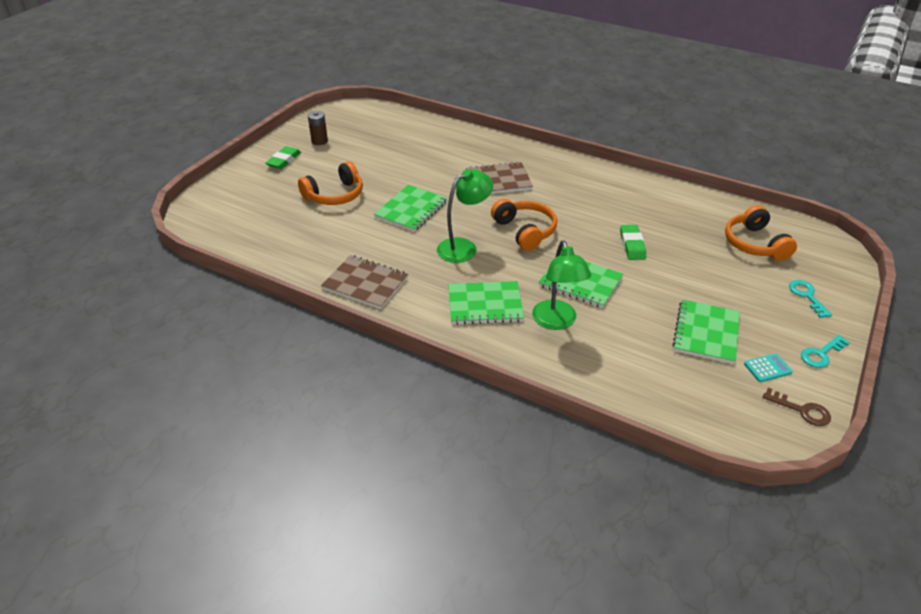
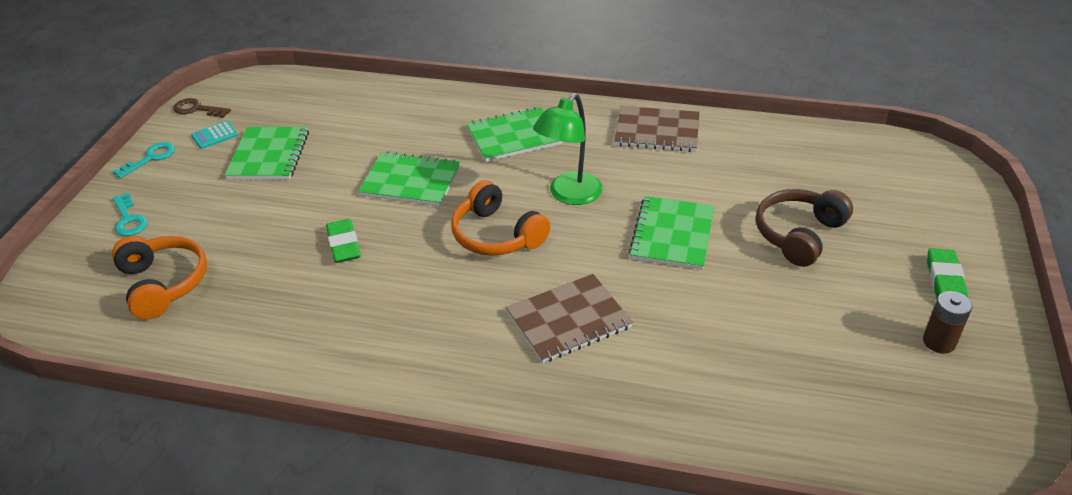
camera: 165 degrees right, 0 degrees up
(335, 195) = (799, 235): orange headphones -> brown headphones
(557, 322) = (431, 135): green lamp -> none

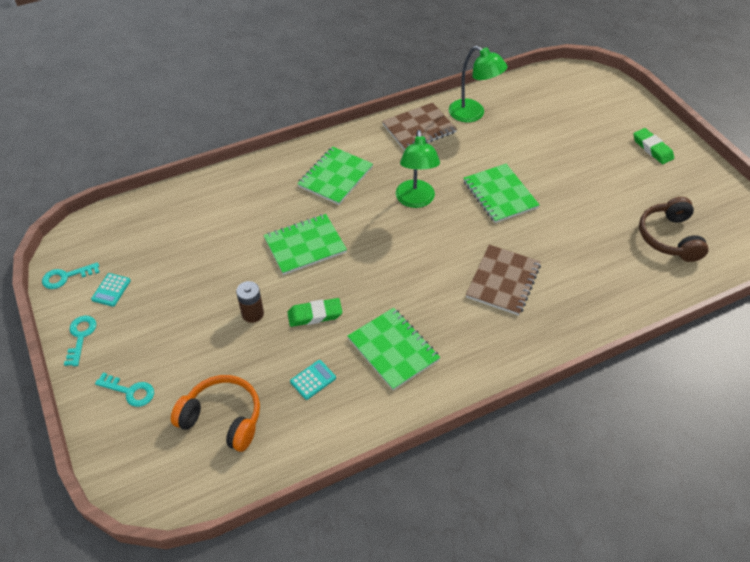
camera: 40 degrees left, 10 degrees up
(197, 109) = (66, 277): brown key -> turquoise key
(269, 155) = (176, 282): green notebook -> green notebook (393, 349)
(271, 299) = (313, 380): none -> turquoise calculator
(344, 244) = (315, 315): green eraser -> green eraser turned 45 degrees counterclockwise
(497, 235) = (403, 251): orange headphones -> none
(738, 144) = (473, 114): none -> green lamp
(799, 235) = (562, 158): brown headphones -> brown headphones (669, 237)
(939, 342) = (680, 185): brown battery -> brown battery (252, 314)

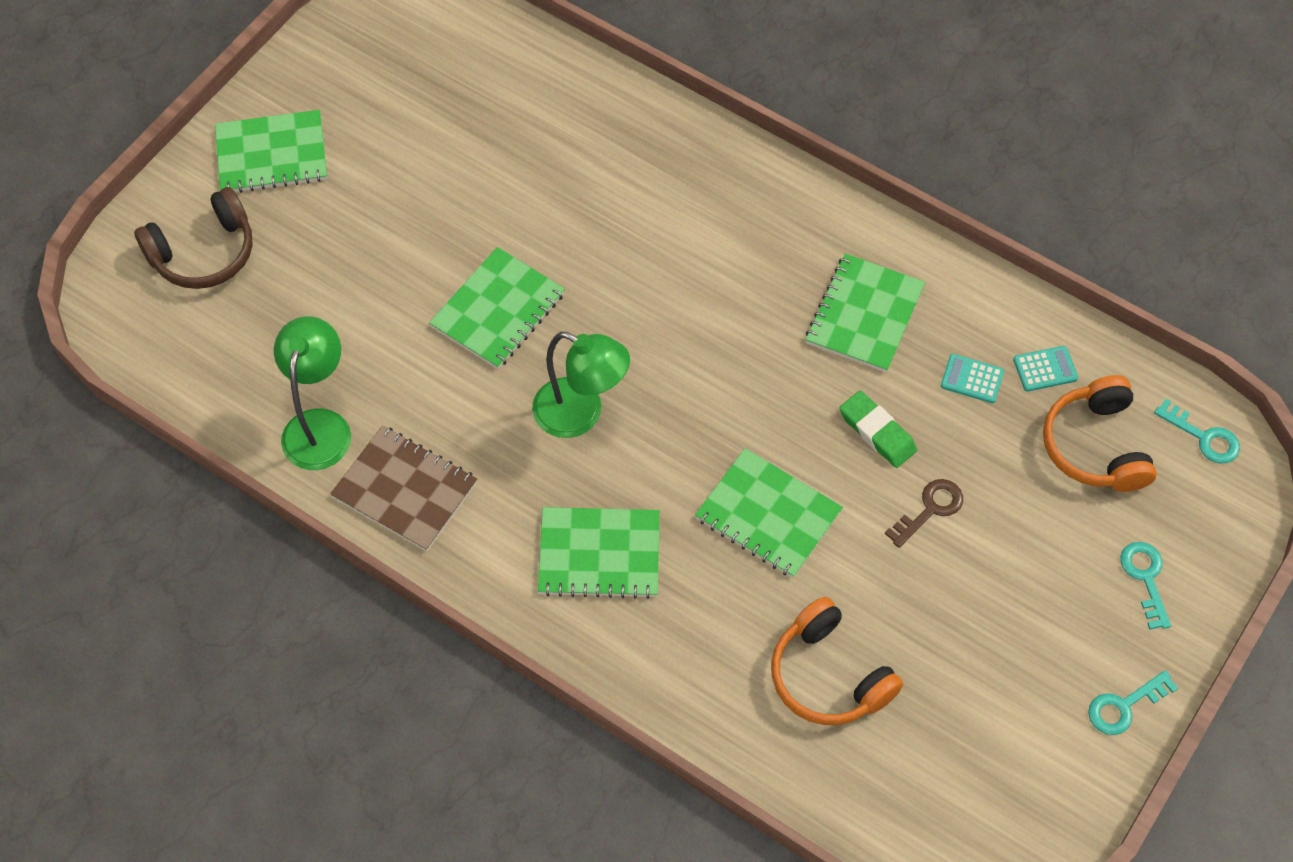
camera: 120 degrees left, 10 degrees up
(66, 277) = (1054, 814): turquoise key -> turquoise key (1203, 437)
(111, 290) = (1028, 727): turquoise calculator -> turquoise calculator (1045, 369)
(207, 228) = (829, 676): none -> orange headphones
(252, 314) = (930, 509): brown battery -> brown key
(415, 200) = (581, 414): green lamp -> green lamp turned 60 degrees clockwise
(503, 281) = (667, 242): brown notebook -> none
(652, 148) = (272, 154): green eraser -> green notebook
(669, 237) = (461, 86): brown headphones -> brown headphones (204, 253)

